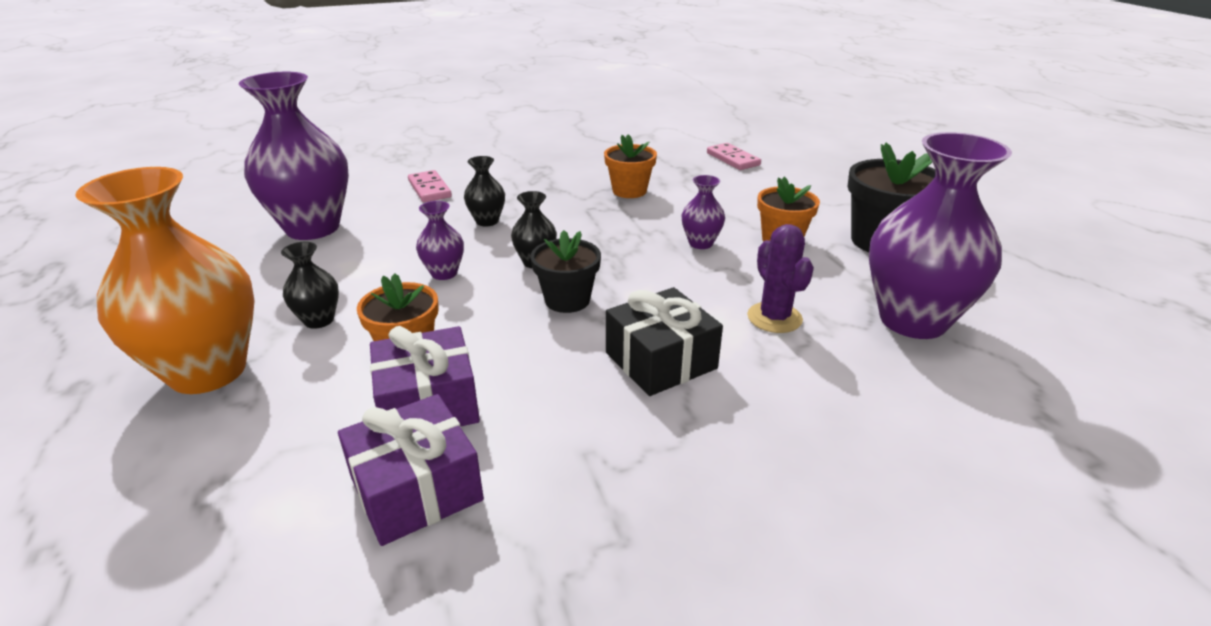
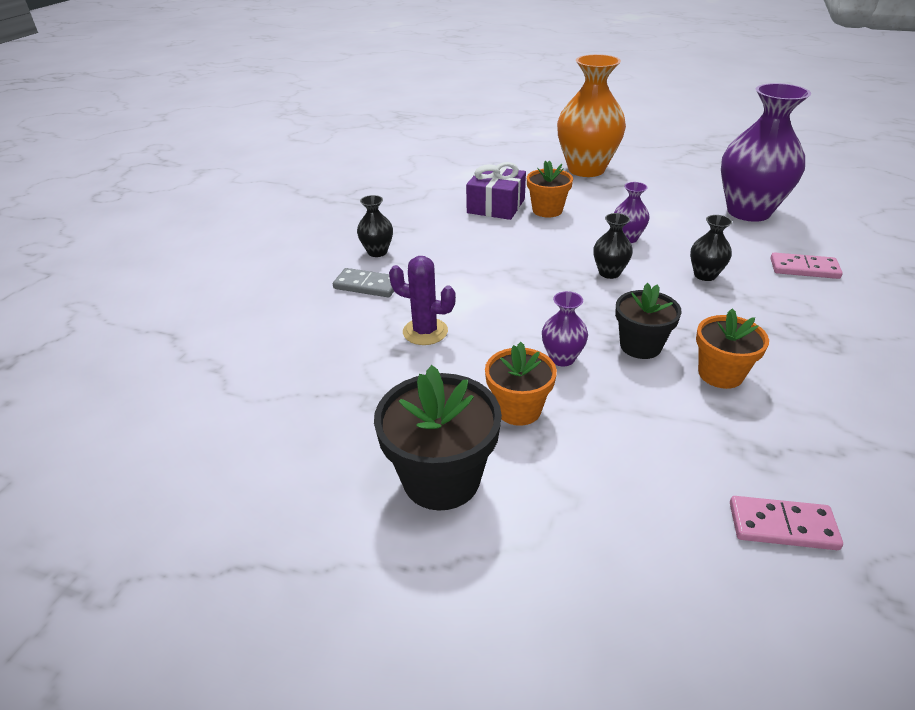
camera: 130 degrees right, 5 degrees up
(319, 320) = (607, 196): black vase -> black vase (377, 252)
(416, 488) = (446, 193): purple gift -> none
(567, 300) = (543, 267): black flower pot -> black flower pot (640, 346)
(661, 360) = (444, 271): black gift -> none
(769, 404) = (367, 285): none -> grey domino
(912, 320) = (339, 391): purple vase -> none

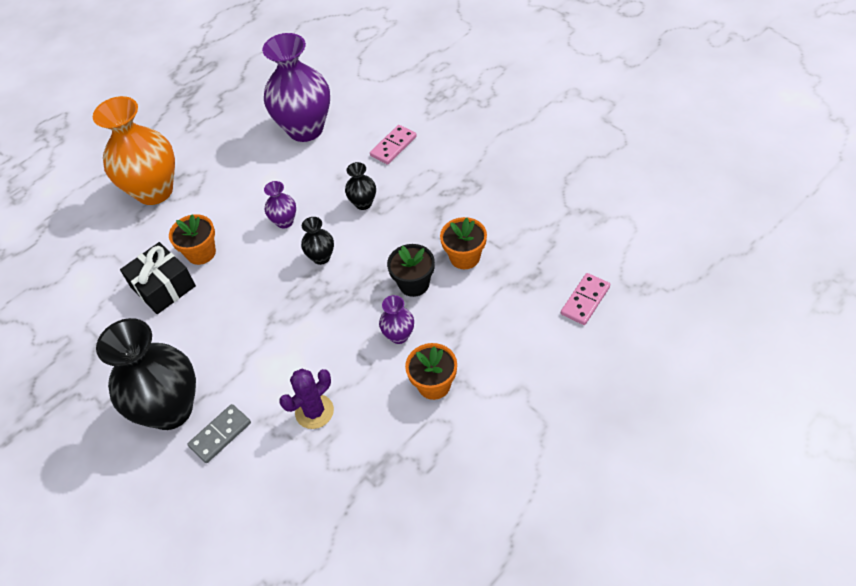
camera: 60 degrees left, 15 degrees up
(377, 252) = (170, 410): black vase -> black vase, size x2.24
(441, 479) = (471, 455): black flower pot -> none
(496, 206) = (163, 287): purple gift -> black gift

